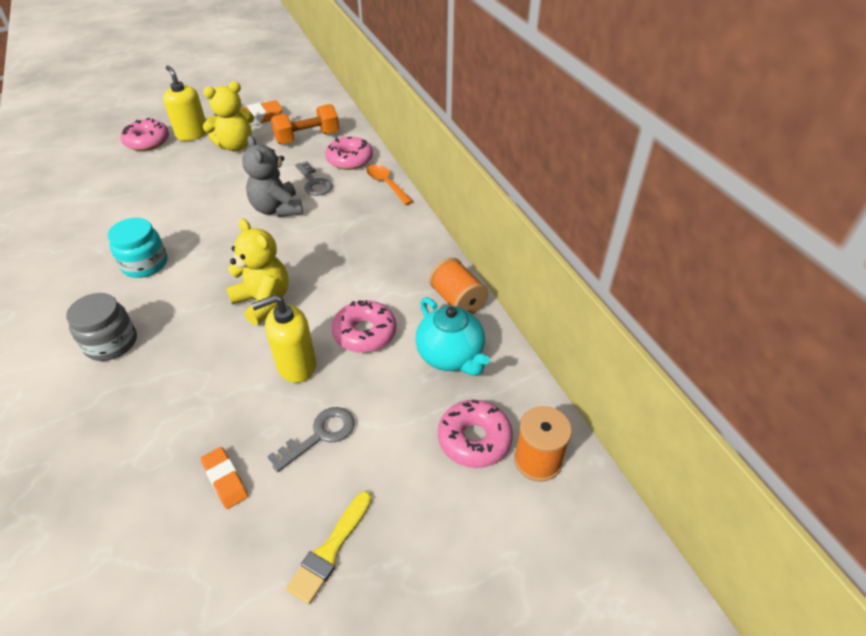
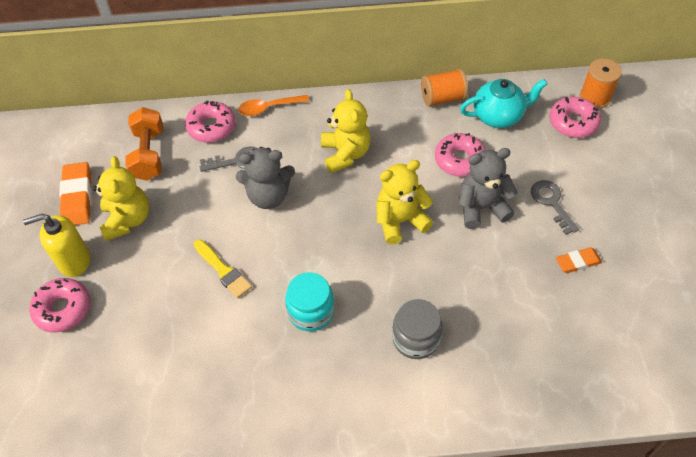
camera: 70 degrees left, 10 degrees up
(296, 365) = (481, 208): yellow soap dispenser -> grey teddy bear
(330, 550) = (640, 210): yellow brush -> yellow brush (223, 270)
(344, 244) = (345, 154): none -> yellow teddy bear

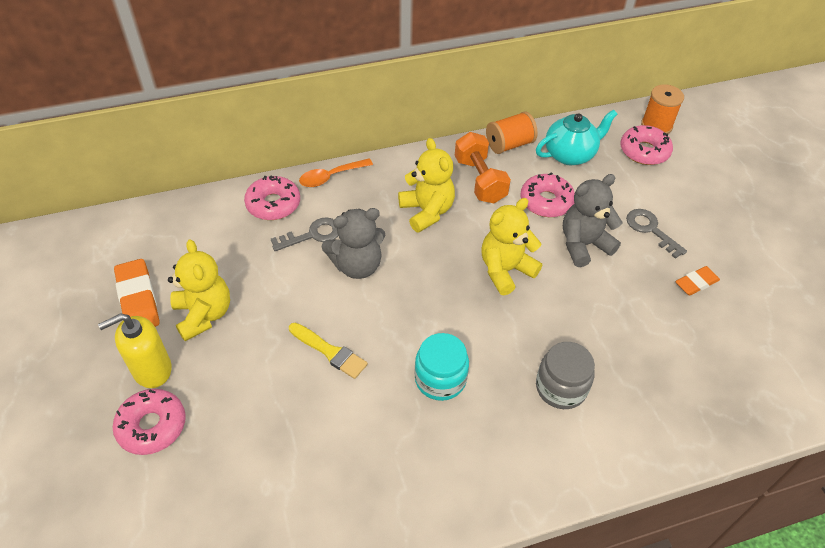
camera: 15 degrees left, 5 degrees down
(149, 154) = (210, 242): orange dumbbell -> orange dumbbell (479, 180)

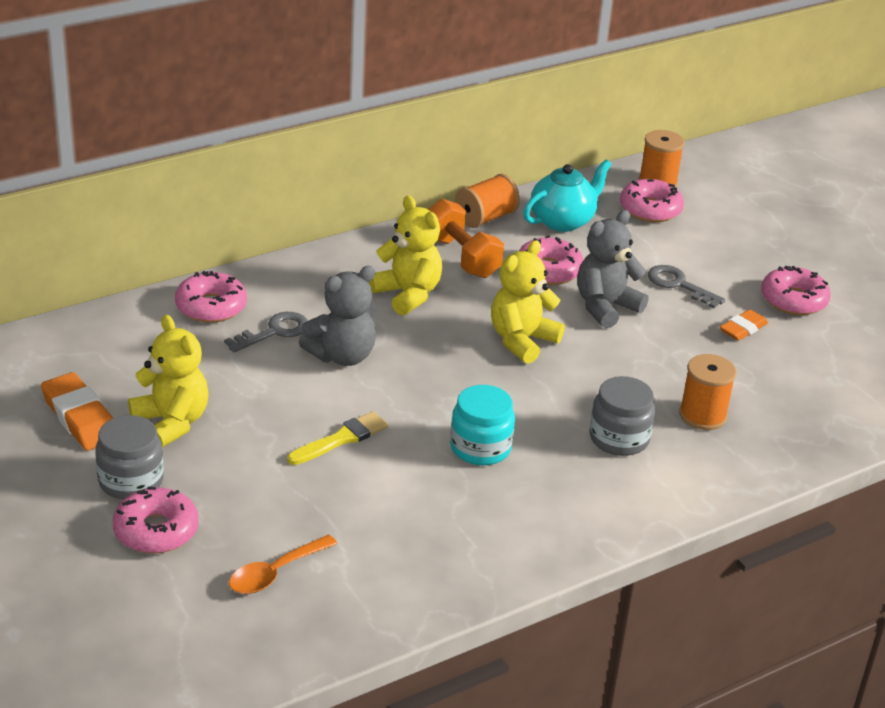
camera: 15 degrees left, 15 degrees down
(152, 370) = (131, 481): yellow soap dispenser -> grey jar
(330, 177) = (273, 272): orange spoon -> orange spoon (275, 573)
(330, 352) = (341, 439): yellow brush -> yellow brush turned 60 degrees counterclockwise
(640, 373) = (702, 415): none -> orange spool
(747, 258) = (793, 300): none -> pink donut

